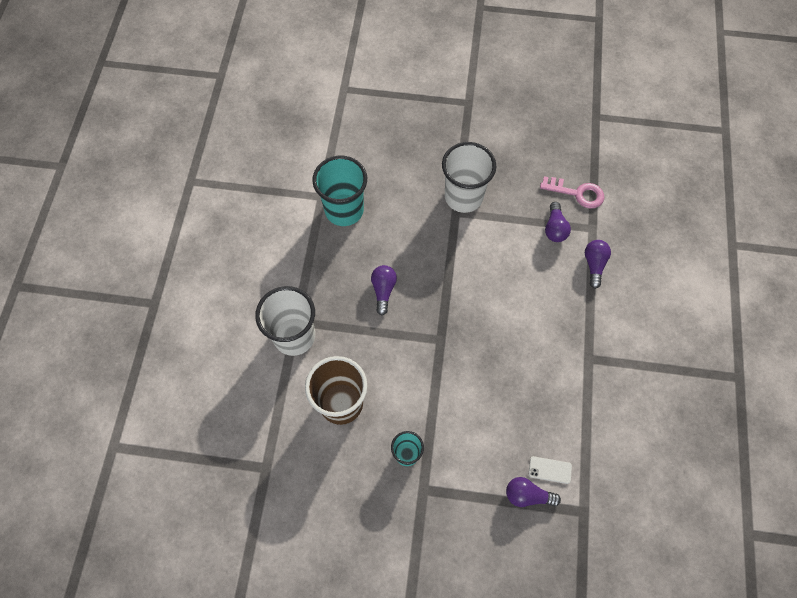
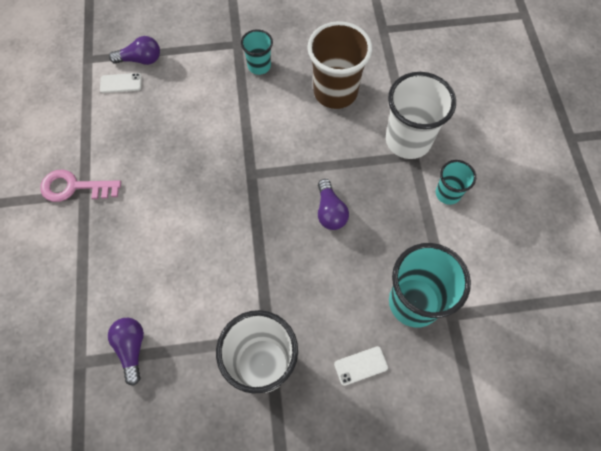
camera: 165 degrees right, 0 degrees up
(282, 281) = (448, 193): none -> turquoise cup
(396, 181) = (361, 365): none -> white phone
(577, 193) = (102, 415): pink key -> pink key (74, 187)
(594, 265) = (77, 308): purple light bulb -> none

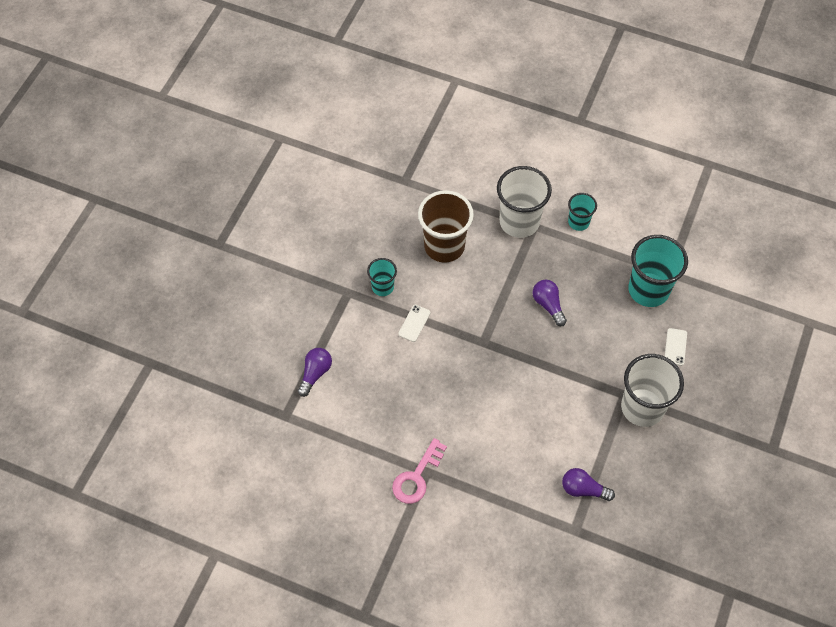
camera: 60 degrees left, 5 degrees down
(121, 83) = (331, 399): white phone -> white phone (414, 323)
(330, 211) = (548, 305): purple light bulb -> purple light bulb turned 135 degrees counterclockwise

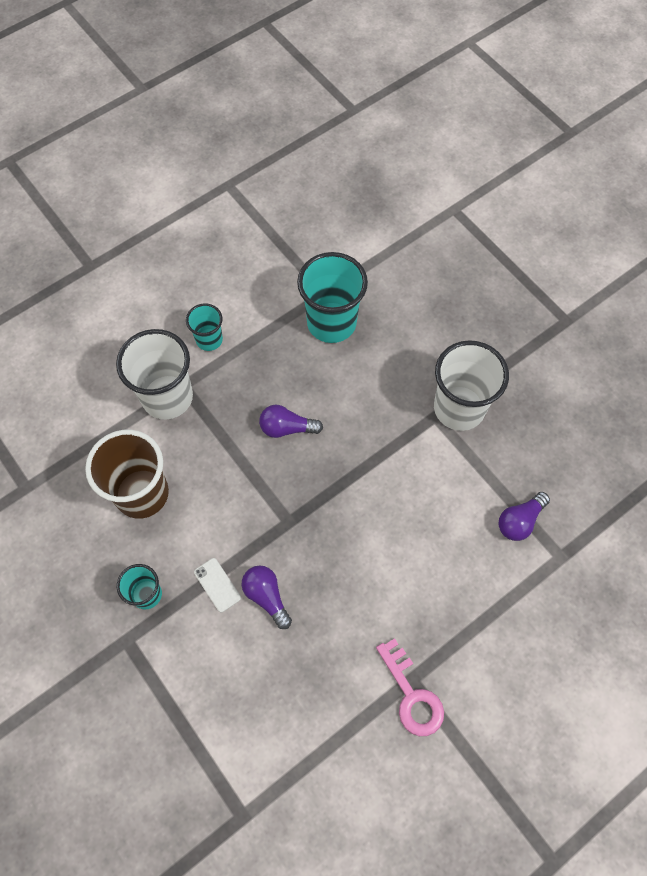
camera: 60 degrees left, 5 degrees up
(315, 373) = (208, 744): purple light bulb -> purple light bulb (266, 596)
(675, 347) = (410, 337): white phone -> none

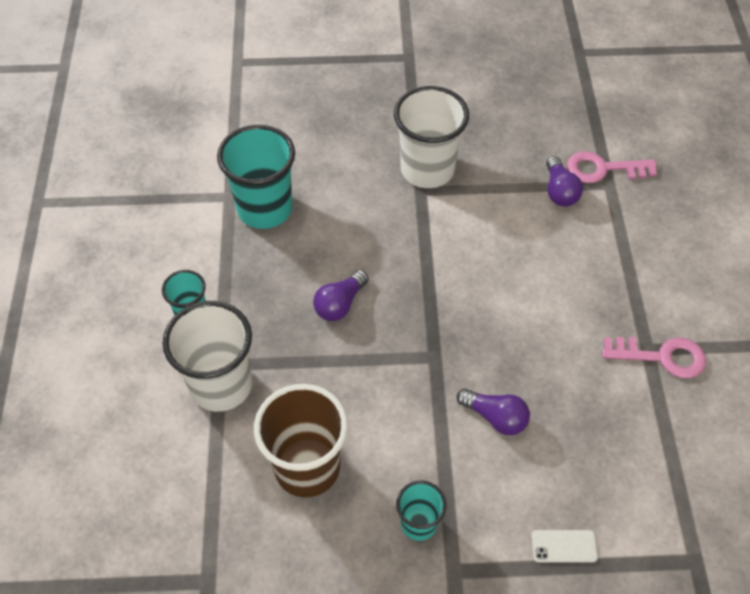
camera: 55 degrees left, 10 degrees down
(217, 585) = (454, 453): white phone -> white phone (564, 546)
(266, 596) = (495, 417): purple light bulb -> purple light bulb turned 150 degrees counterclockwise
(573, 543) = (603, 169): none -> pink key

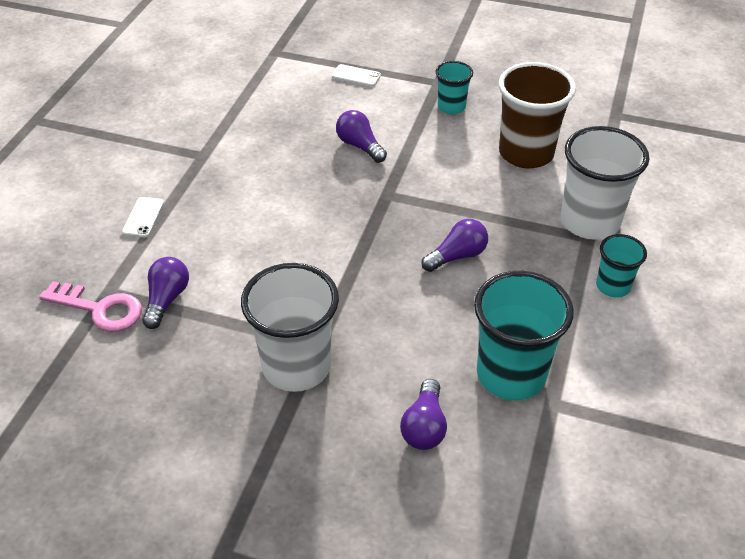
camera: 160 degrees left, 10 degrees down
(317, 155) = (424, 426): none -> purple light bulb
(642, 258) = (143, 217): none -> white phone
(661, 357) = (196, 148): pink key -> none

